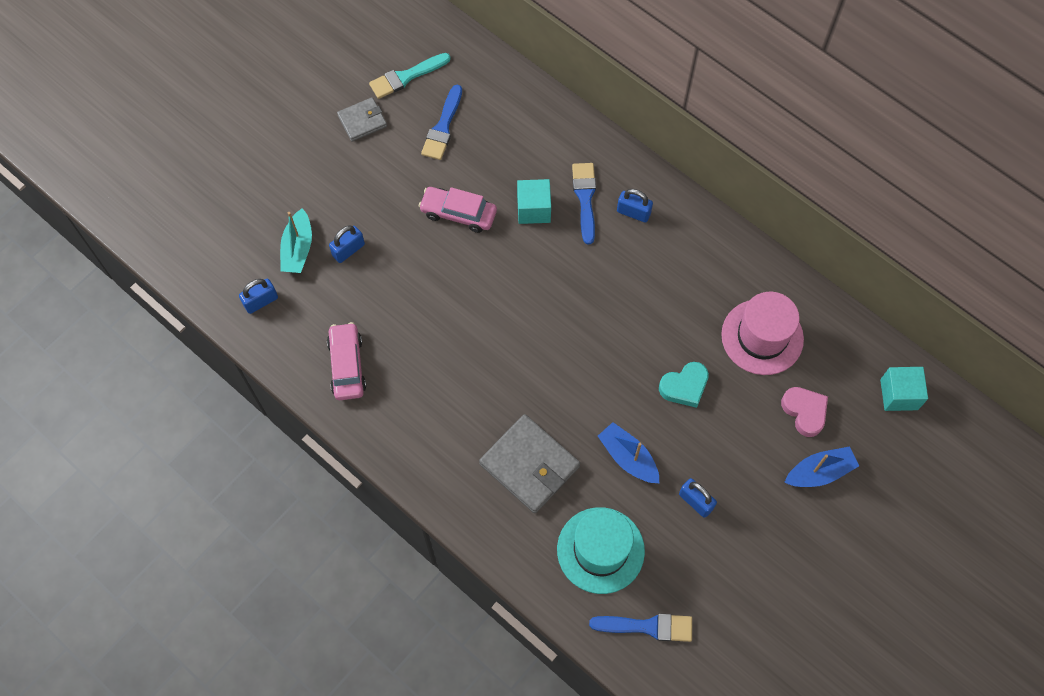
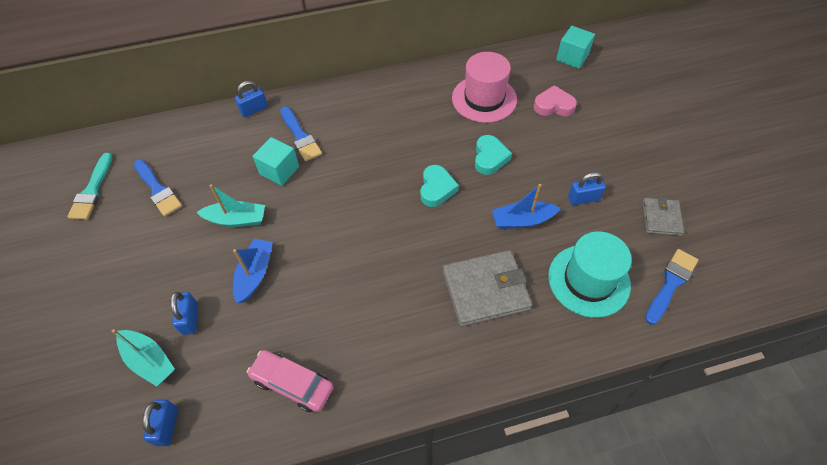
camera: 55 degrees left, 10 degrees down
(362, 121) = (93, 241): grey wallet -> grey wallet (661, 218)
(458, 213) = (236, 219): pink car -> turquoise boat
(585, 198) = (300, 136): blue brush -> blue brush turned 150 degrees counterclockwise
(611, 359) = (436, 189): none -> turquoise heart
(633, 212) = (336, 116): blue padlock -> blue padlock (254, 109)
(819, 472) = (602, 120): blue boat -> blue boat (255, 274)

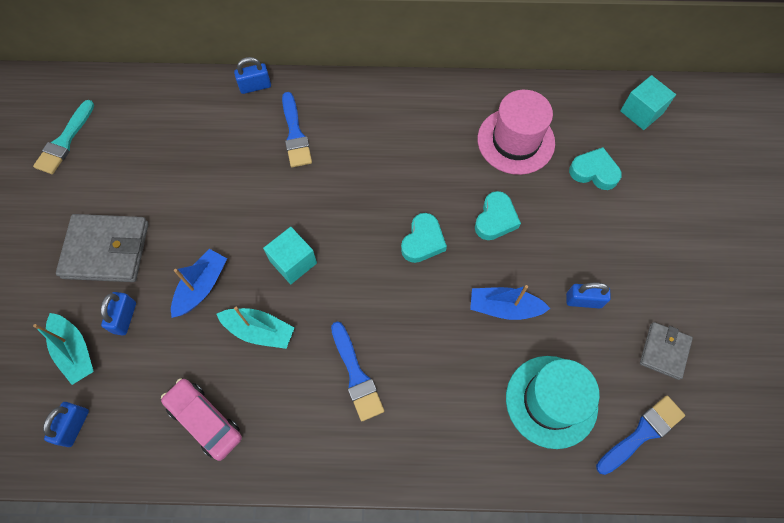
camera: 15 degrees right, 10 degrees up
(158, 190) = (130, 159): blue brush -> blue brush (356, 375)
(236, 219) = (200, 217): turquoise boat -> turquoise boat (259, 331)
(279, 170) = (261, 170): turquoise cube -> turquoise cube (293, 262)
(485, 290) = (434, 378): grey wallet -> grey wallet (106, 250)
(553, 105) = (594, 172): pink heart -> turquoise heart

